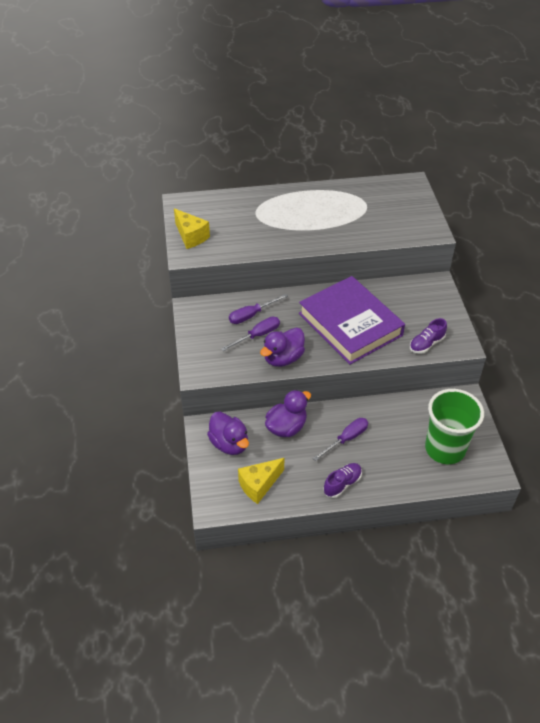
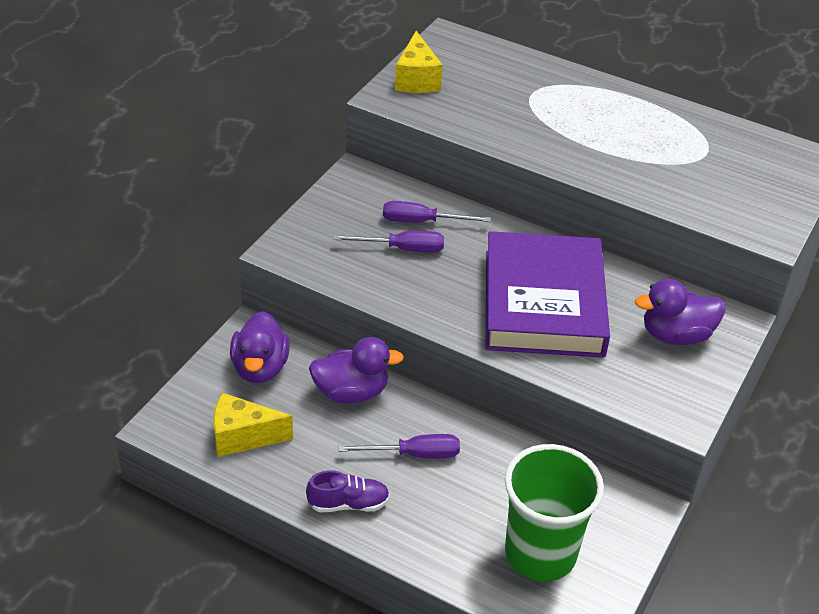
camera: 35 degrees right, 5 degrees down
(283, 358) = (405, 293): purple duck -> purple duck (676, 335)
(426, 344) = (628, 387): purple shoe -> none

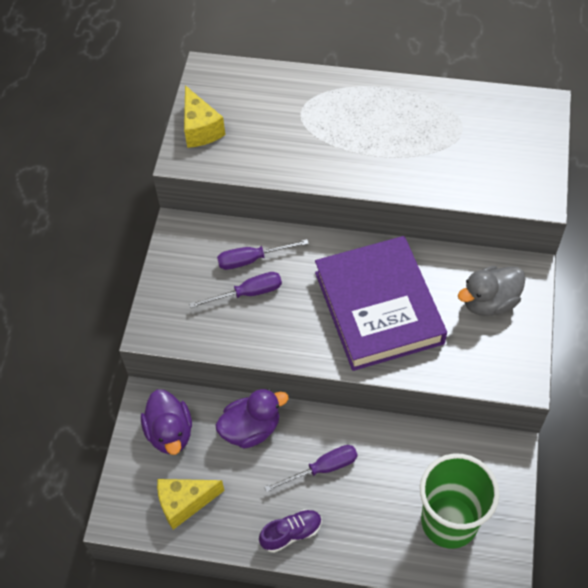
camera: 15 degrees left, 15 degrees up
(676, 335) = (489, 302): purple duck -> grey duck

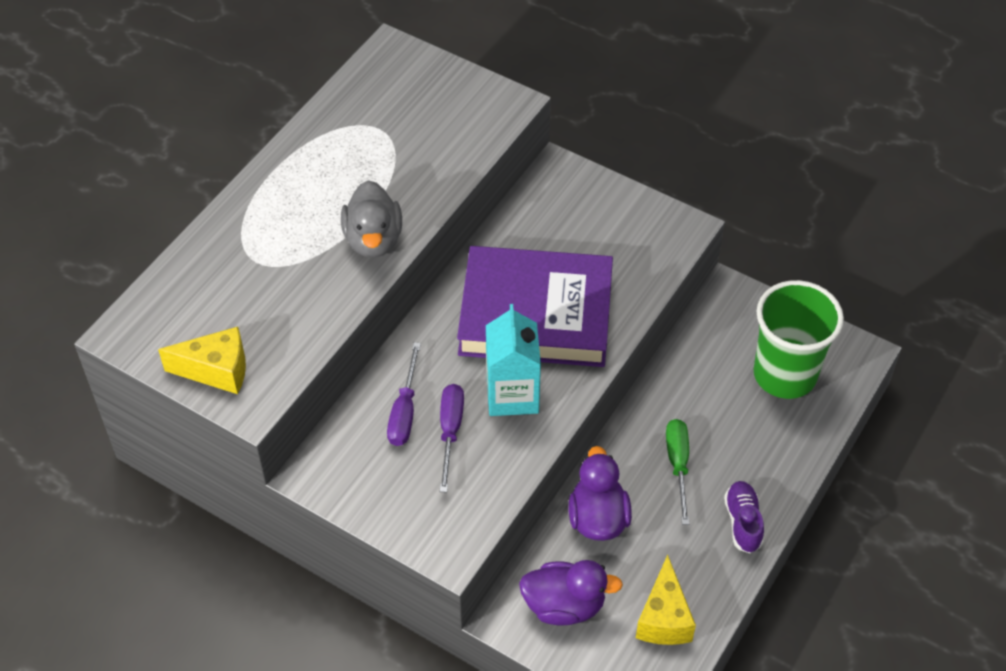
camera: 70 degrees left, 5 degrees down
(297, 319) = (512, 394): none -> turquoise carton
(322, 469) = (678, 465): purple screwdriver -> green screwdriver
(489, 302) = (579, 217): grey duck -> grey duck (373, 239)

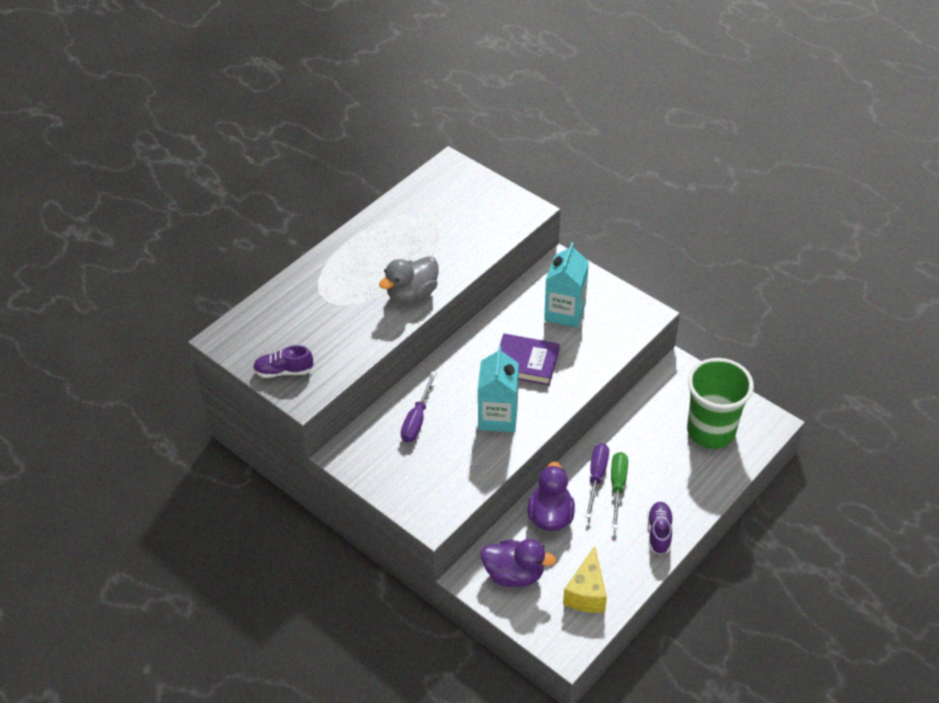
camera: 10 degrees right, 5 degrees down
(217, 371) = (284, 371): yellow cheese -> purple shoe
(373, 239) = (412, 294): grey duck -> grey duck turned 45 degrees clockwise
(450, 431) = (448, 437): purple screwdriver -> purple screwdriver (596, 477)
(536, 314) = (526, 362): purple book -> purple book, size x0.54
(574, 237) = (565, 312): none -> turquoise carton

